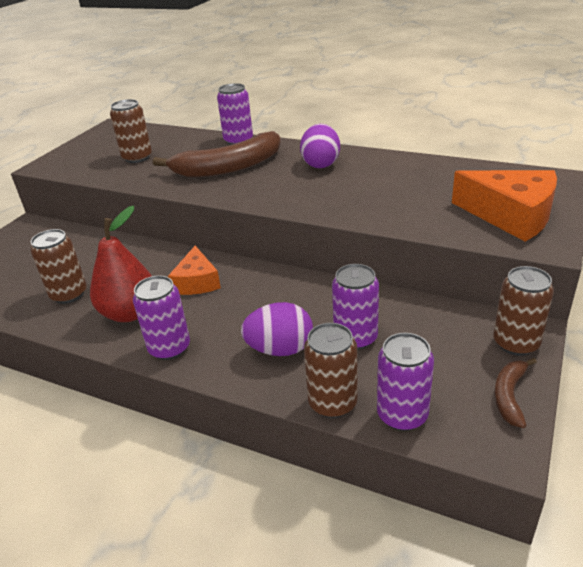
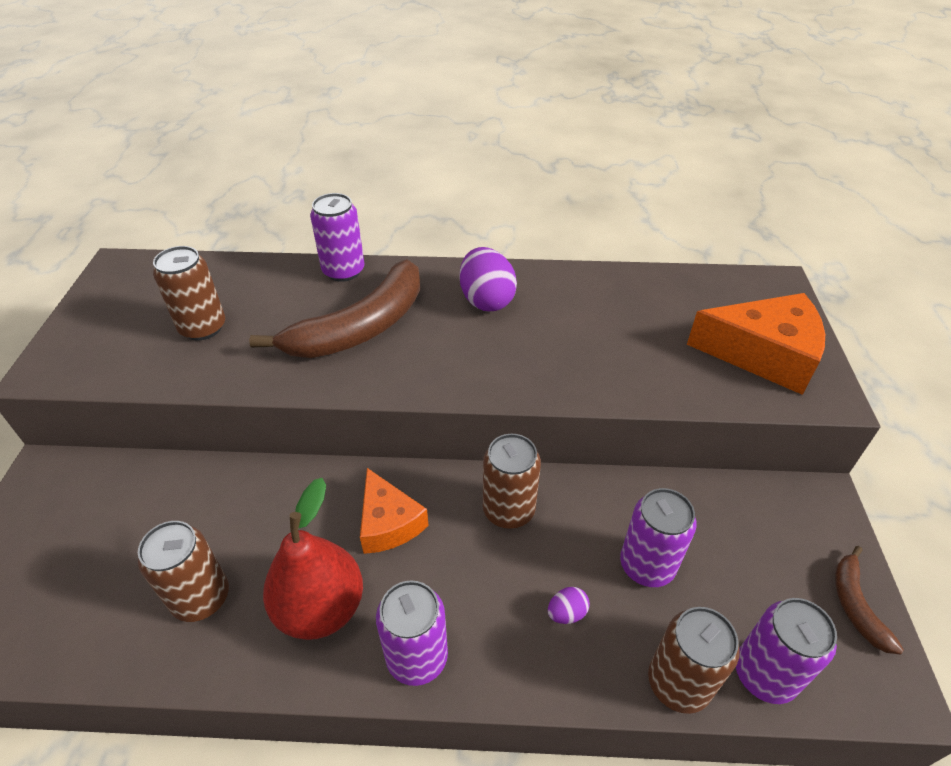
camera: 25 degrees left, 10 degrees up
(280, 349) = (566, 613): purple egg -> purple egg, size x0.47
(516, 343) = (820, 522): brown can -> brown can (508, 510)

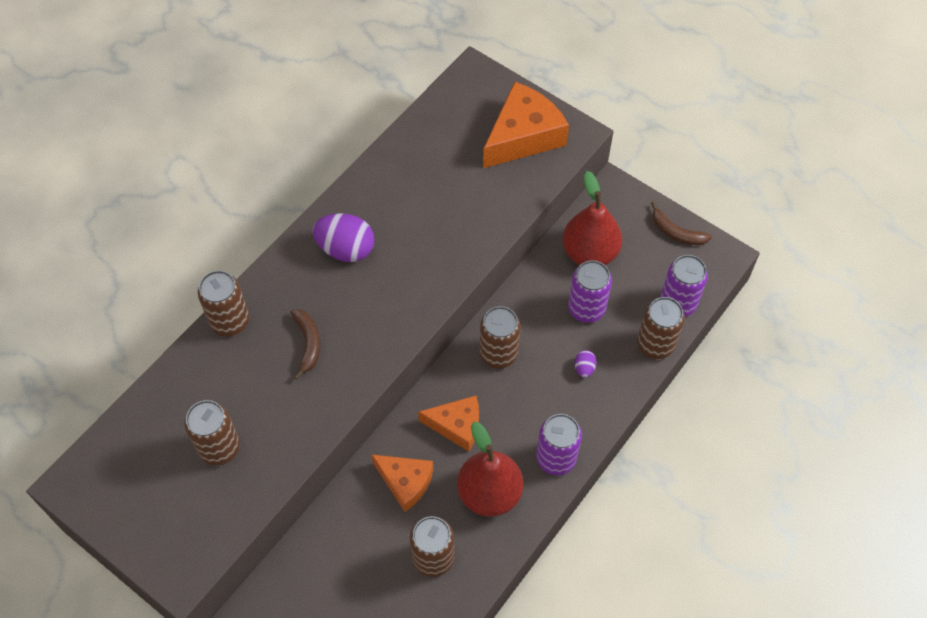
camera: 55 degrees left, 15 degrees up
(286, 515) = (405, 482): none -> orange cheese
(343, 271) = (230, 321): purple can -> brown can
(360, 327) = (308, 344): brown banana -> brown banana, size x0.47
(720, 524) = (589, 253): none -> red pear

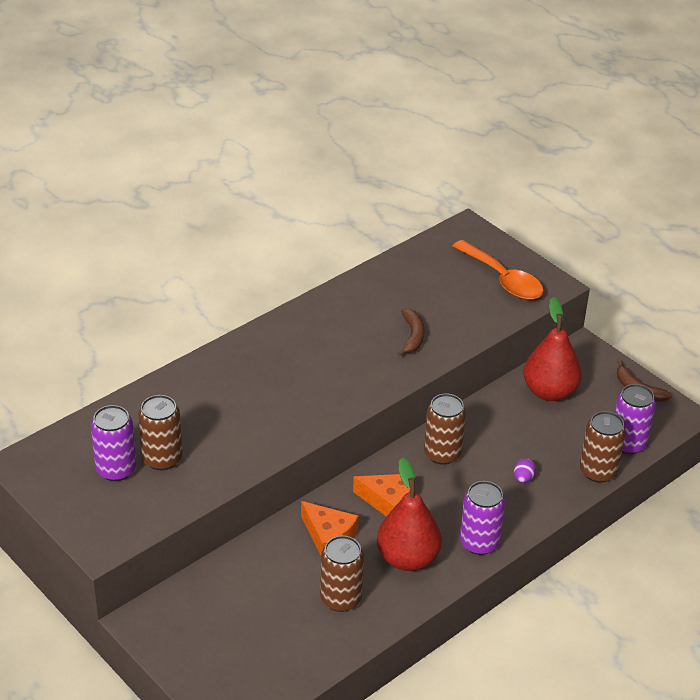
camera: 10 degrees right, 20 degrees down
(230, 321) = (196, 370): brown can -> none
(308, 344) = (263, 397): brown banana -> brown banana (412, 336)
(346, 249) = (316, 335): purple egg -> none
(523, 136) = (502, 279): orange cheese -> orange spoon
(586, 309) = (536, 433): purple can -> purple can (116, 469)

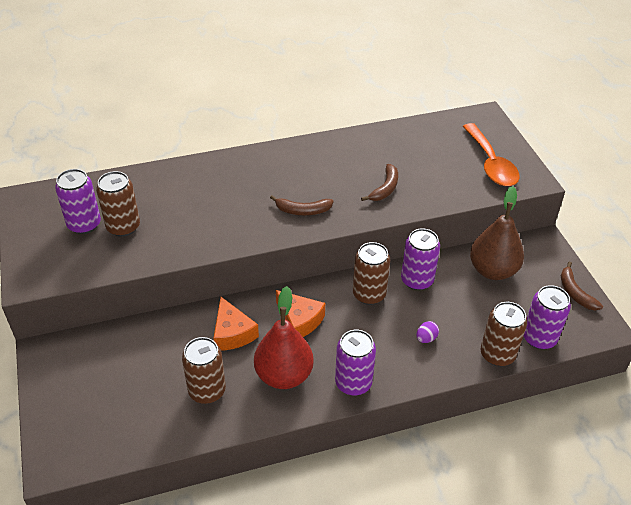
camera: 25 degrees right, 5 degrees up
(343, 384) = (302, 210): none -> brown banana
(481, 425) = (417, 280): none -> purple can
(549, 392) = (492, 270): red pear -> brown pear

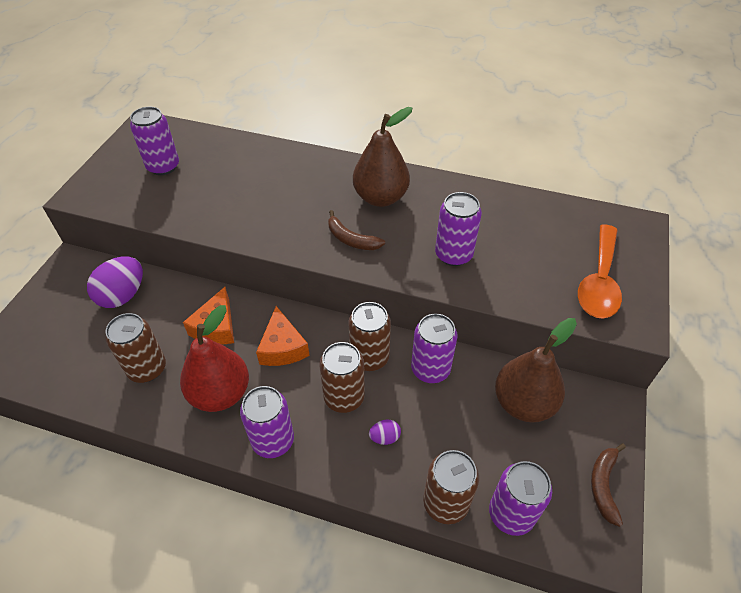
camera: 35 degrees right, 5 degrees up
(123, 227) = (189, 182): brown can -> brown can (344, 397)
(125, 351) = (123, 295): none -> purple egg
(295, 171) = (380, 197): none -> brown pear
(385, 188) = (453, 255): brown banana -> purple can

